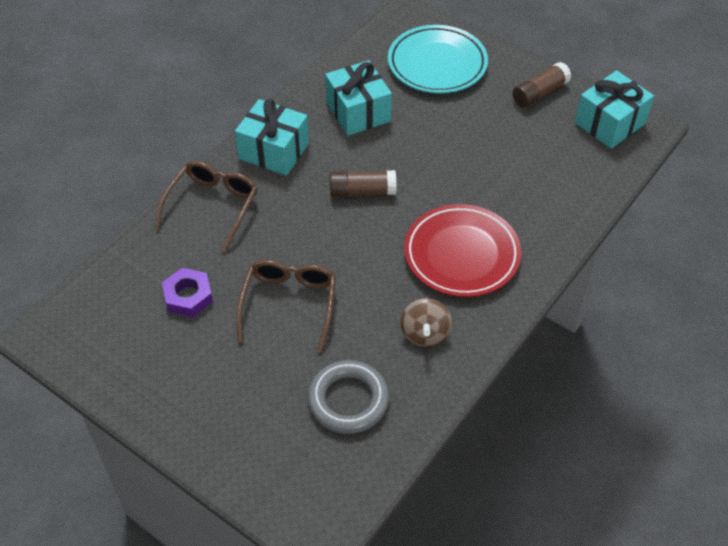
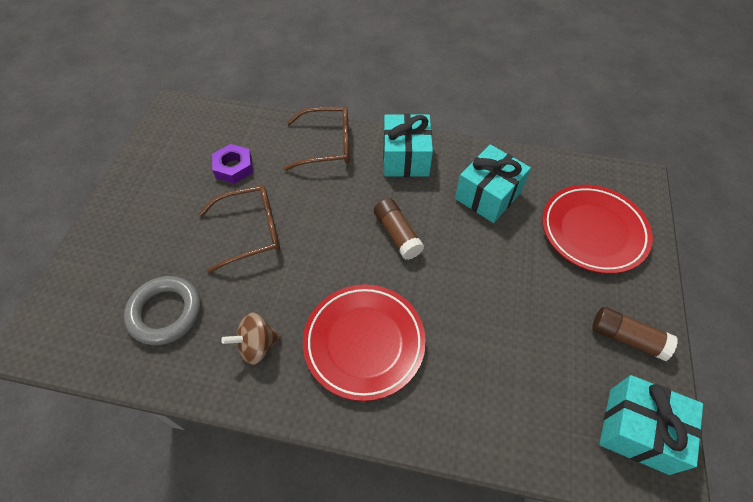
camera: 65 degrees right, 5 degrees up
(437, 64) = (593, 231): turquoise plate -> red plate

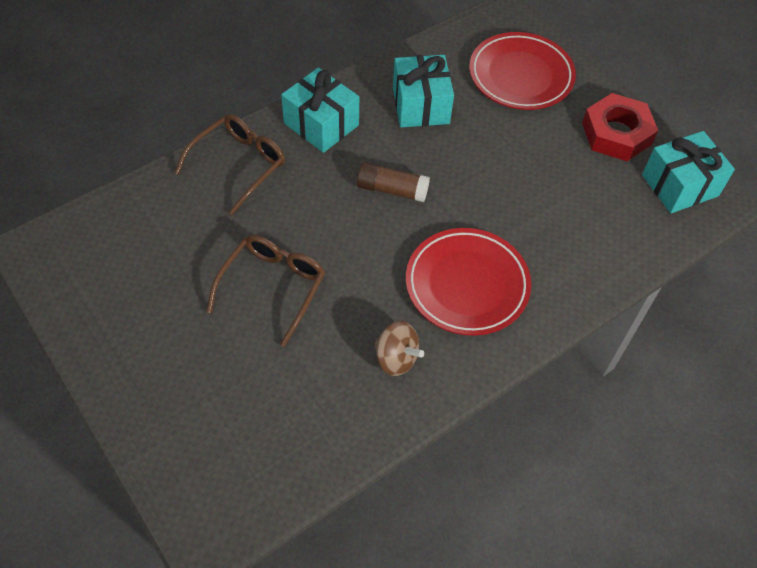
camera: 50 degrees left, 0 degrees up
(165, 312) = (290, 406): grey ring -> none
(234, 167) = (179, 251): purple nut -> none
(257, 346) = (396, 358): brown spinning top -> brown spinning top turned 75 degrees counterclockwise
(627, 338) = (616, 133): brown glue stick -> red nut

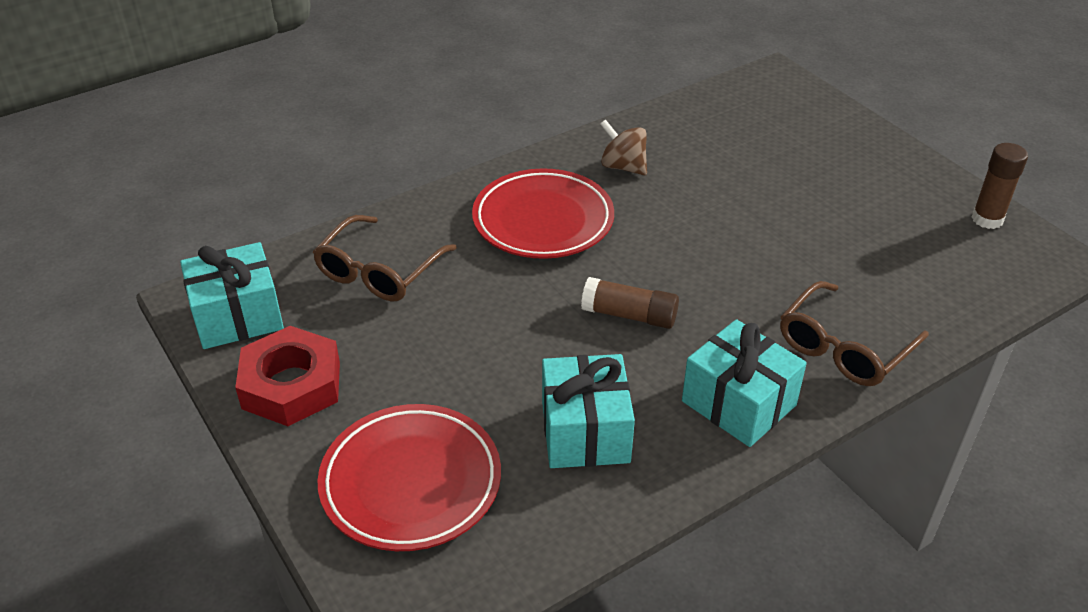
camera: 175 degrees left, 15 degrees down
(68, 293) = (987, 219): none -> brown glue stick
(272, 288) = (763, 221): brown glasses -> brown glasses (380, 271)

